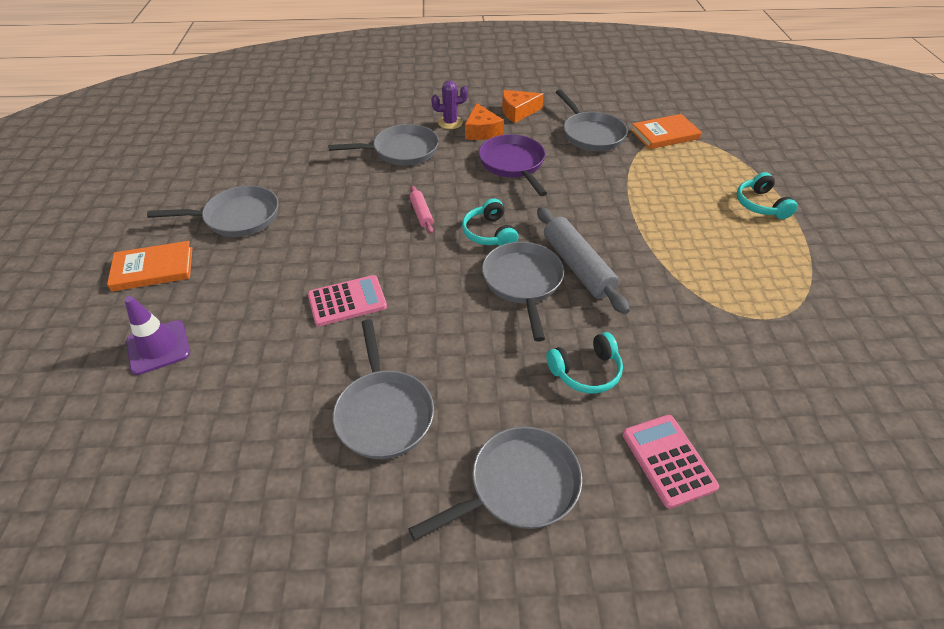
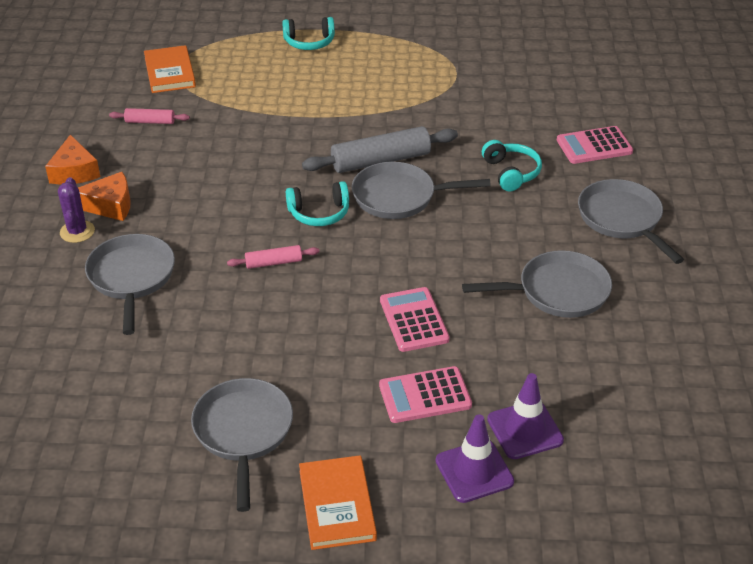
camera: 85 degrees left, 5 degrees down
(195, 383) = (525, 430): none -> purple traffic cone
(253, 312) = (425, 395): none -> pink calculator
(513, 164) = (194, 185): purple pan -> none
(591, 134) = (150, 122): grey pan -> pink rolling pin

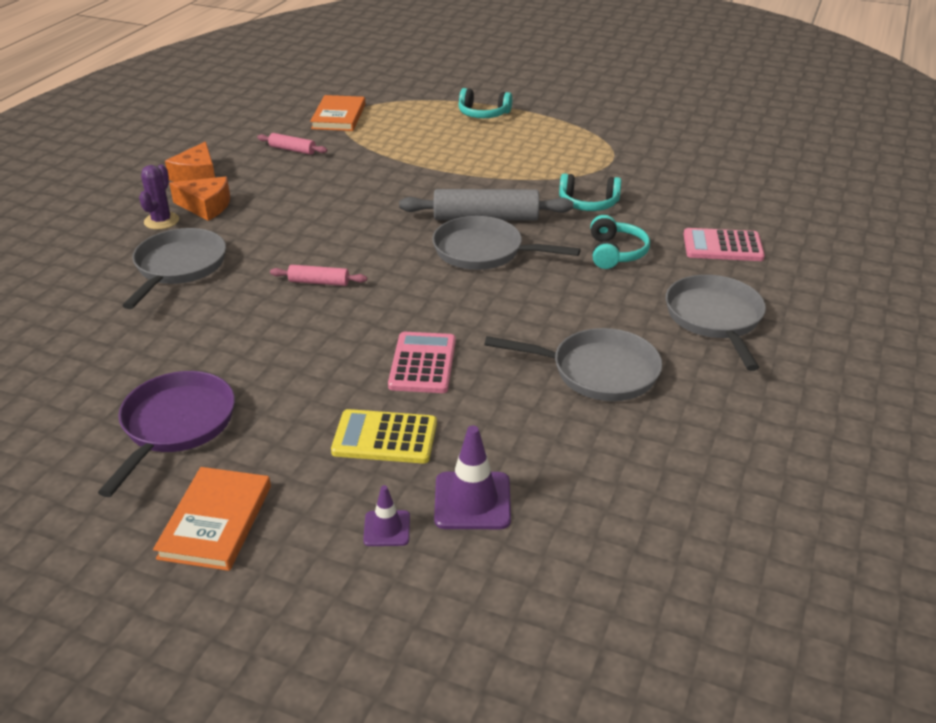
camera: 20 degrees right, 5 degrees down
(243, 433) = (175, 426): grey pan -> purple pan
(319, 213) = (394, 250): turquoise headphones -> turquoise headphones (588, 203)
(425, 395) = (385, 437): pink calculator -> yellow calculator
(474, 471) = (387, 528): purple traffic cone -> purple traffic cone, size x0.58

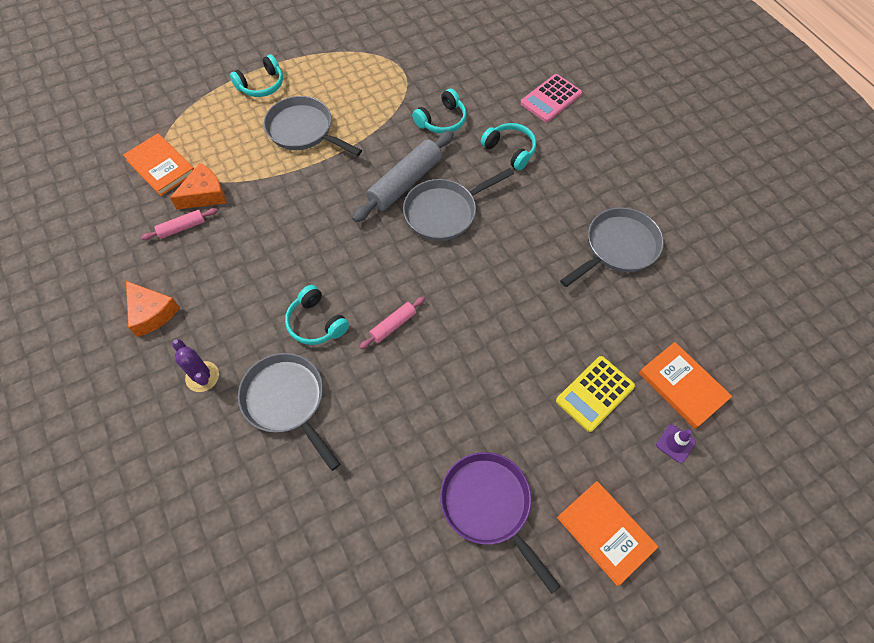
camera: 50 degrees left, 25 degrees up
(206, 206) = (211, 334): orange cheese -> orange cheese (204, 194)
(274, 245) = (316, 323): none -> turquoise headphones
(423, 363) = (538, 326): pink calculator -> none
(472, 501) = (682, 386): purple traffic cone -> orange book
(715, 319) = (616, 159): grey pan -> grey pan (304, 130)

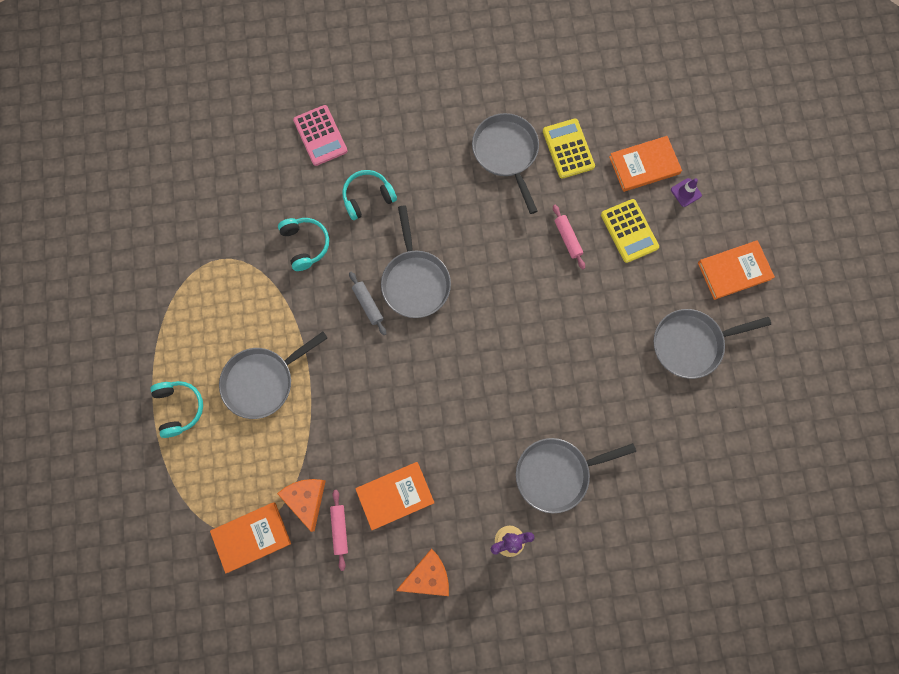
camera: 70 degrees left, 15 degrees up
(225, 261) = (395, 495): none -> orange book
(316, 323) = (490, 429): turquoise headphones -> none
(393, 325) = (516, 364): pink rolling pin -> pink rolling pin (567, 238)
(405, 183) = (368, 304): grey rolling pin -> grey rolling pin, size x0.52
(489, 506) = (691, 344): purple pan -> grey pan
(657, 303) = (568, 149): none -> yellow calculator

